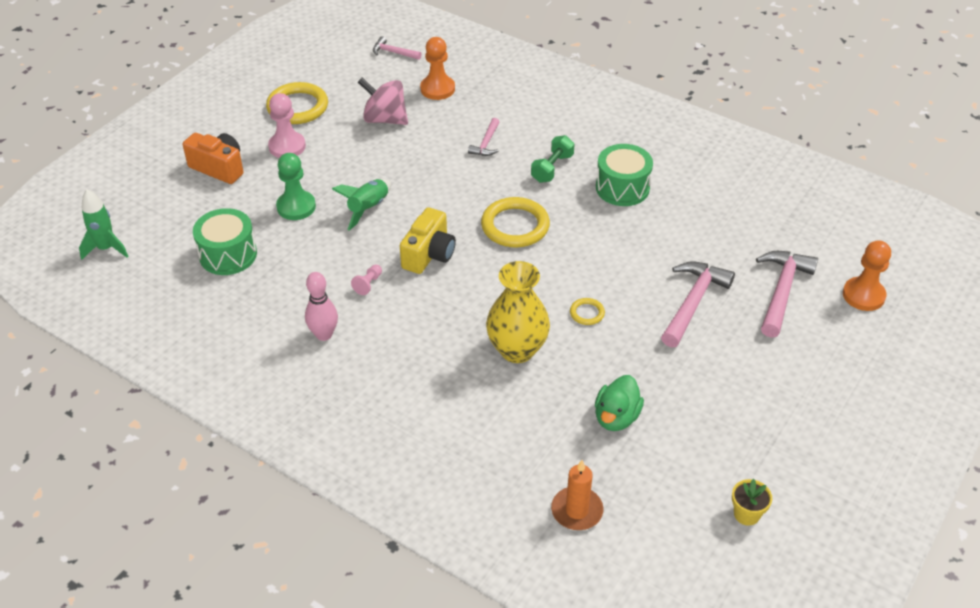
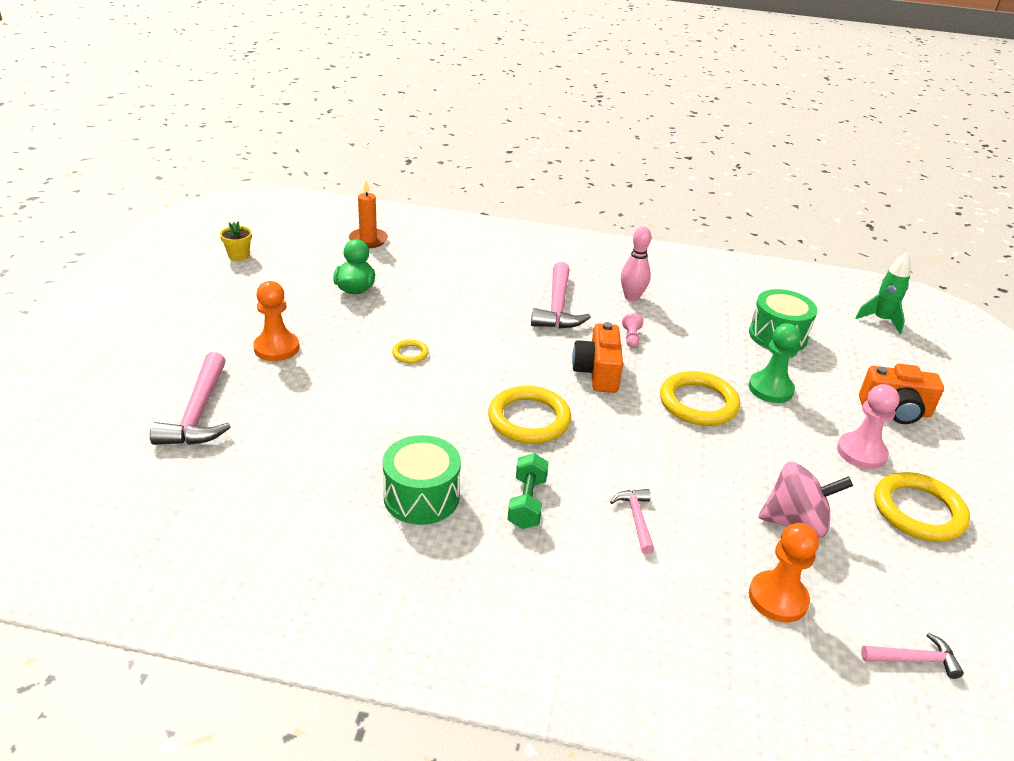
camera: 155 degrees right, 10 degrees down
(368, 209) = (698, 403): green rocket -> yellow ring
(429, 254) = (597, 373): yellow camera -> orange camera
(517, 350) = (461, 316): yellow vase -> none
(692, 303) = (302, 382): pink hammer -> pink hammer (557, 307)
(863, 295) = (96, 428): orange pawn -> orange pawn (276, 348)

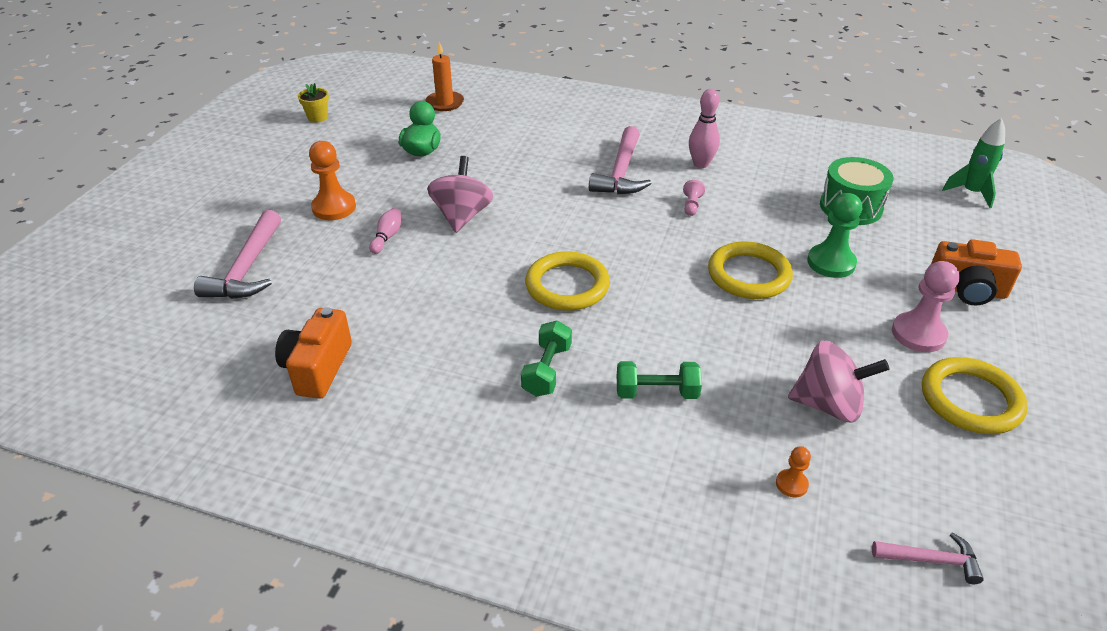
camera: 10 degrees right, 5 degrees up
(338, 376) = (387, 237): none -> pink bowling pin
(410, 353) = (462, 216): yellow ring -> pink spinning top
(421, 497) = (442, 359): green drum -> none
(597, 373) = (648, 240): orange camera -> orange camera (318, 368)
(636, 519) = (656, 393): pink hammer -> green dumbbell
(778, 598) = (791, 484): orange pawn -> orange pawn, size x0.51

